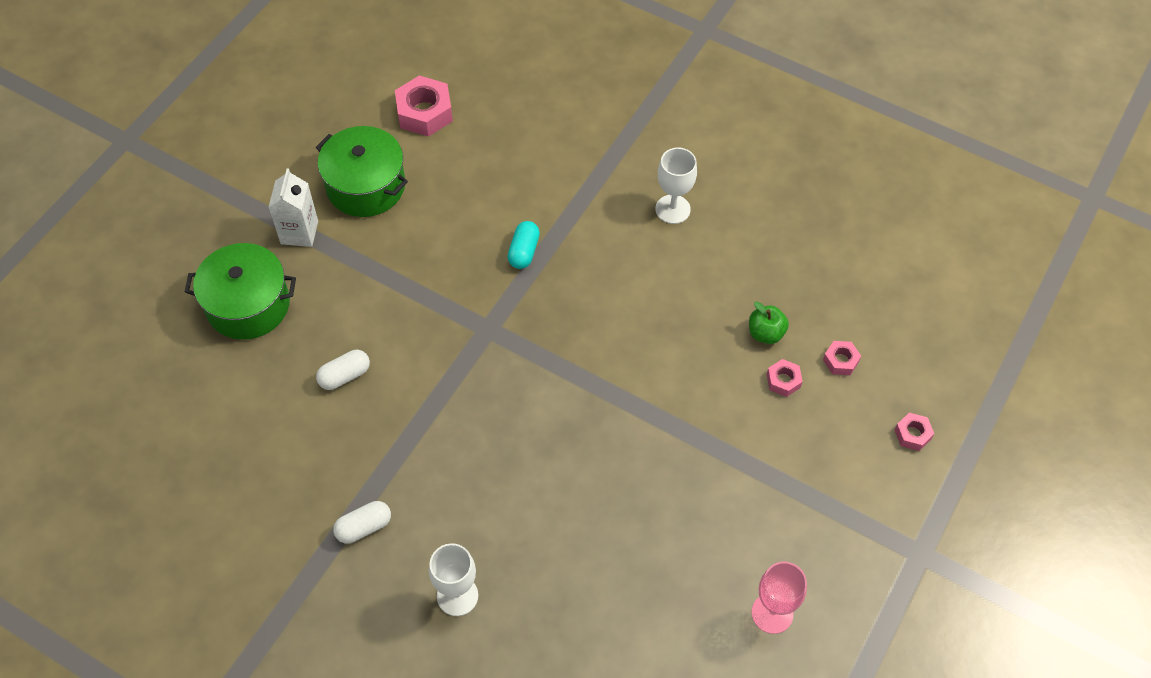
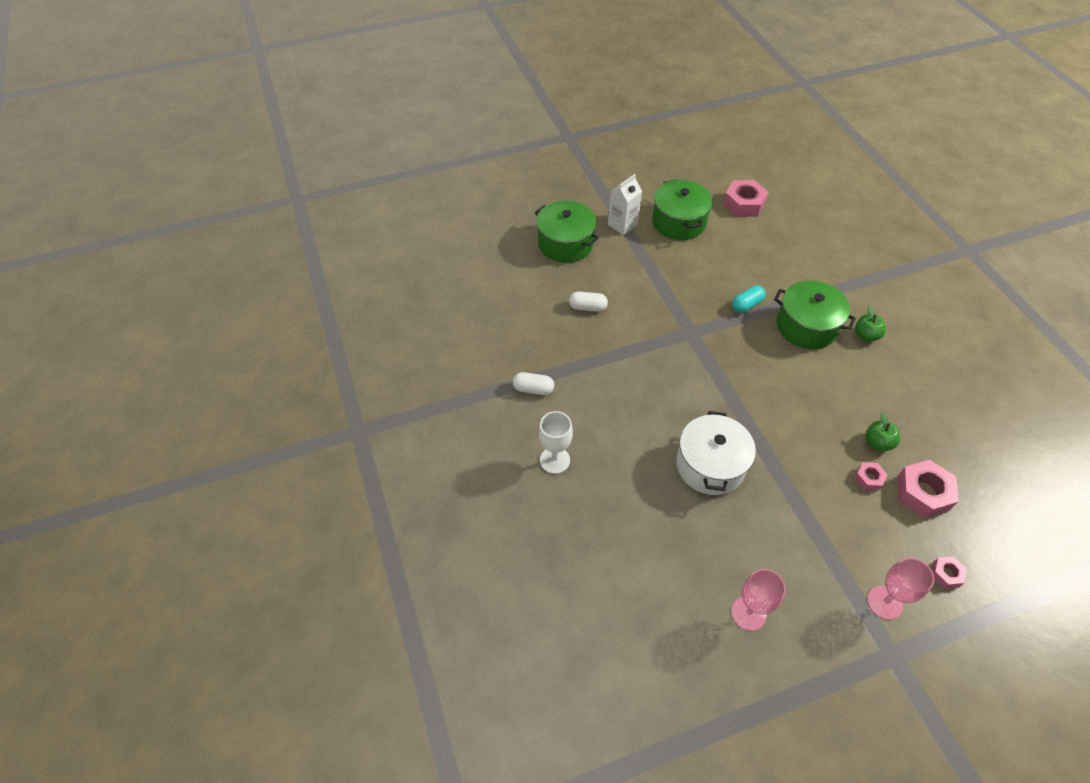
camera: 40 degrees right, 5 degrees down
(605, 238) = (806, 326): none -> green pot
(624, 479) = (710, 465): none -> white pot
(672, 209) = (865, 336): white goblet -> green apple
(840, 361) = (922, 493): pink nut -> pink nut, size x1.88
(880, 505) = (884, 602): none -> pink goblet

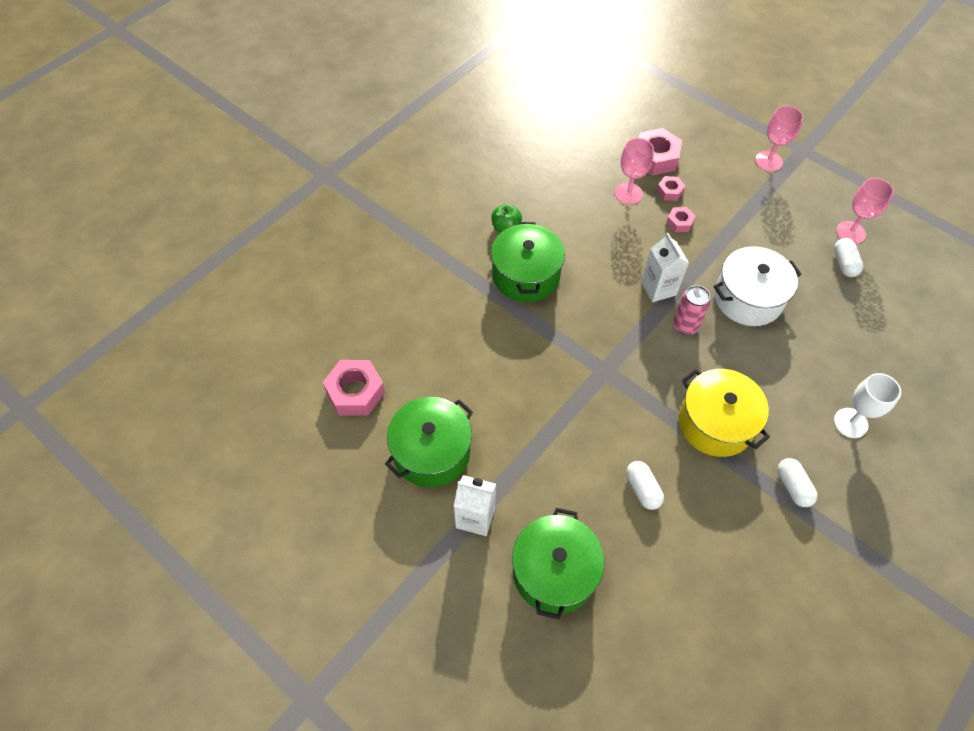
camera: 120 degrees left, 5 degrees up
(609, 373) = (715, 423): none -> yellow pot
(705, 403) = (685, 325): none -> pink can
(712, 576) = (844, 263): none -> white capsule
(746, 305) = (530, 334): turquoise capsule -> none
(752, 406) = (658, 288): none -> white carton
(877, 443) = (628, 193): green apple -> pink goblet
(946, 574) = (716, 134): pink nut -> pink nut (679, 222)

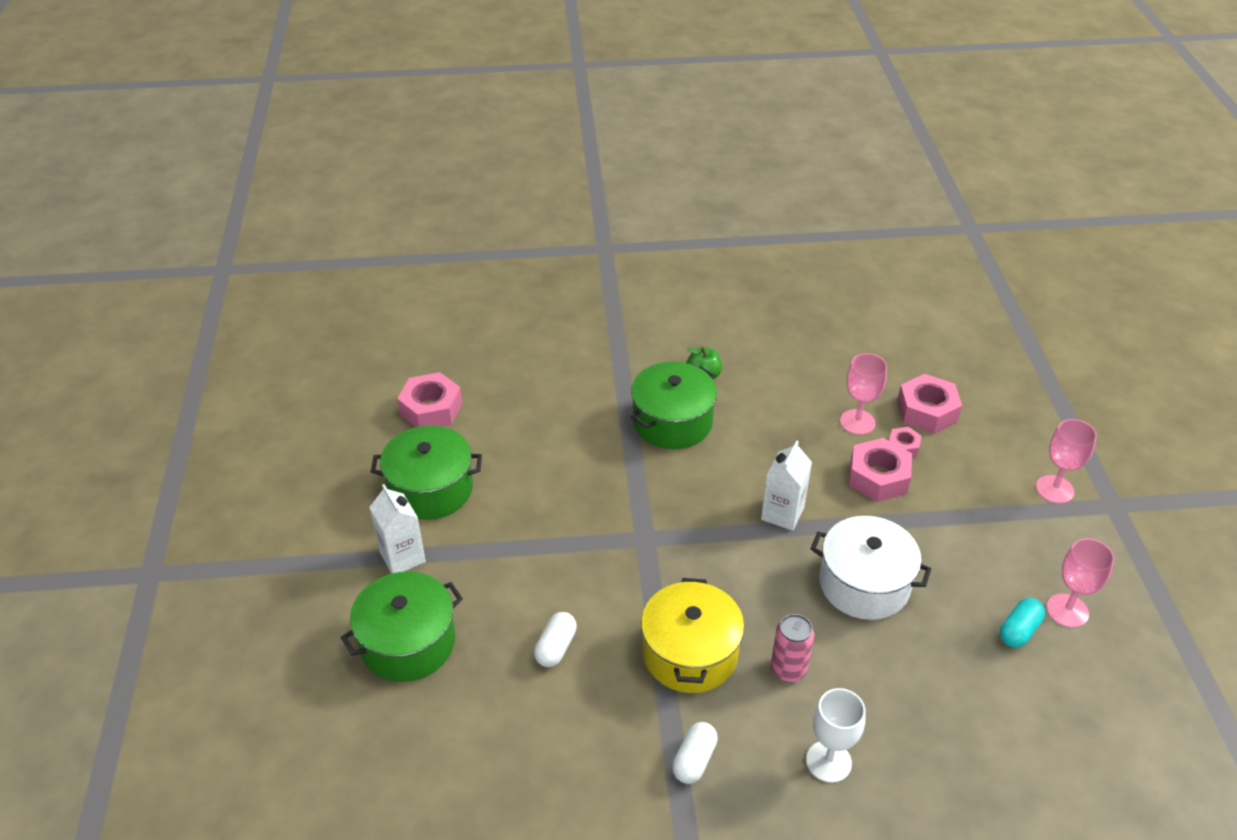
camera: 45 degrees right, 15 degrees down
(679, 222) = (878, 477): pink nut -> pink nut, size x1.88
(685, 325) = (768, 559): pink can -> pink can (788, 669)
(844, 263) = (1019, 631): white capsule -> turquoise capsule

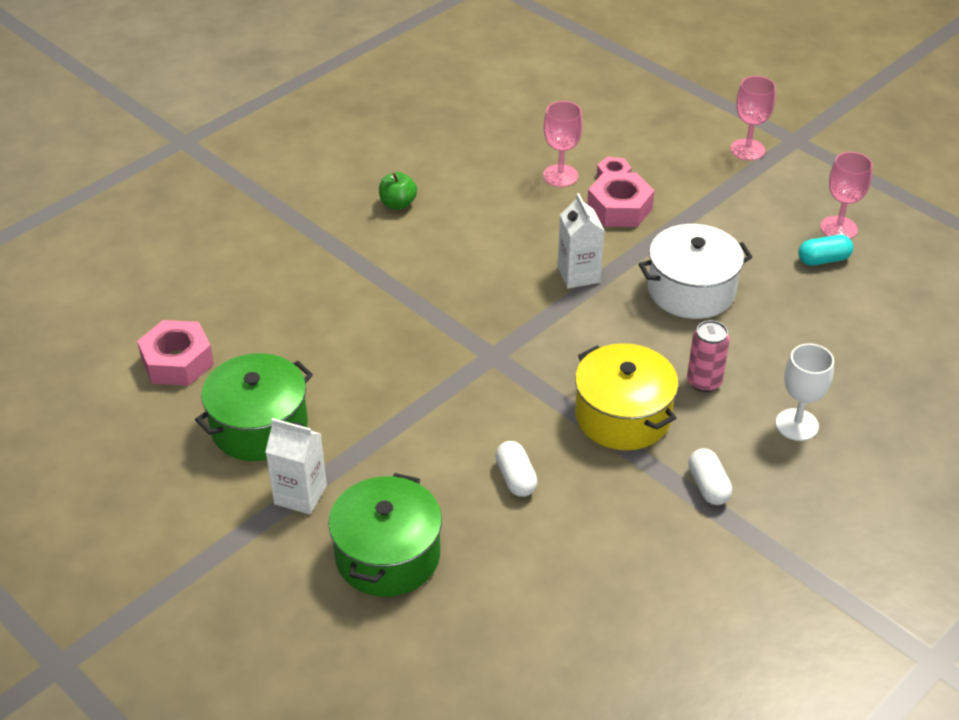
camera: 40 degrees left, 0 degrees up
(672, 422) = (413, 254): green pot -> none
(927, 411) = (602, 140): pink nut -> none
(1019, 631) = (823, 260): turquoise capsule -> turquoise capsule turned 75 degrees clockwise

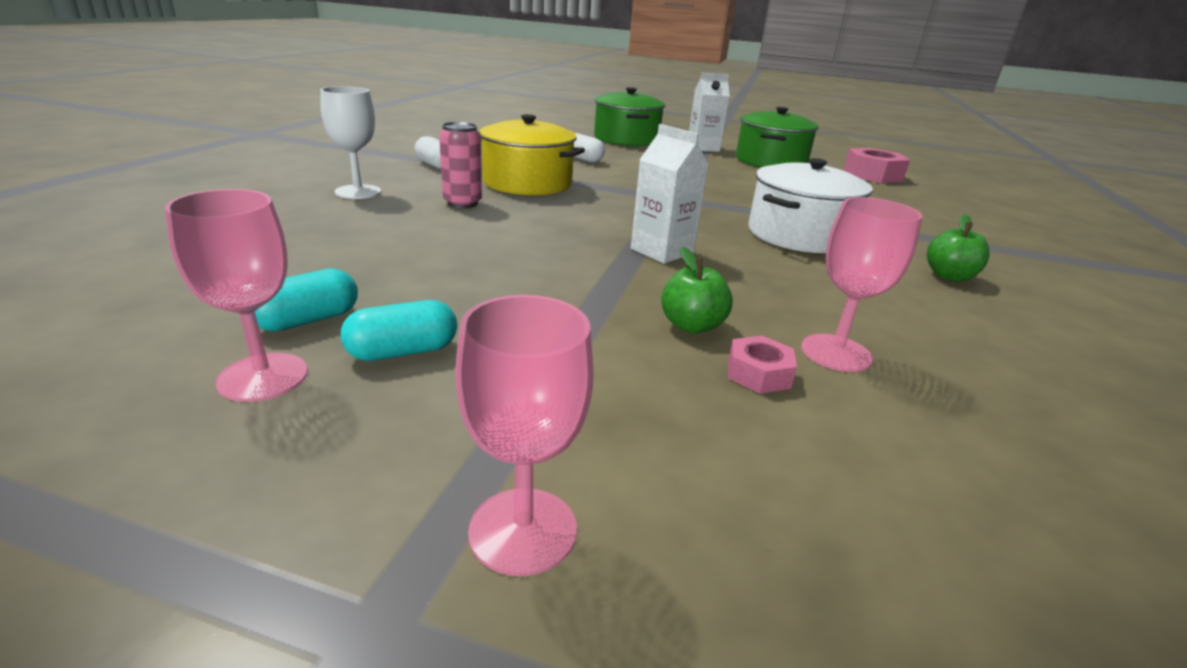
camera: 150 degrees right, 15 degrees down
(619, 208) = (691, 326): pink nut -> green apple
(691, 290) = (514, 258): white pot -> white pot (799, 235)
(776, 227) = (403, 352): none -> turquoise capsule

